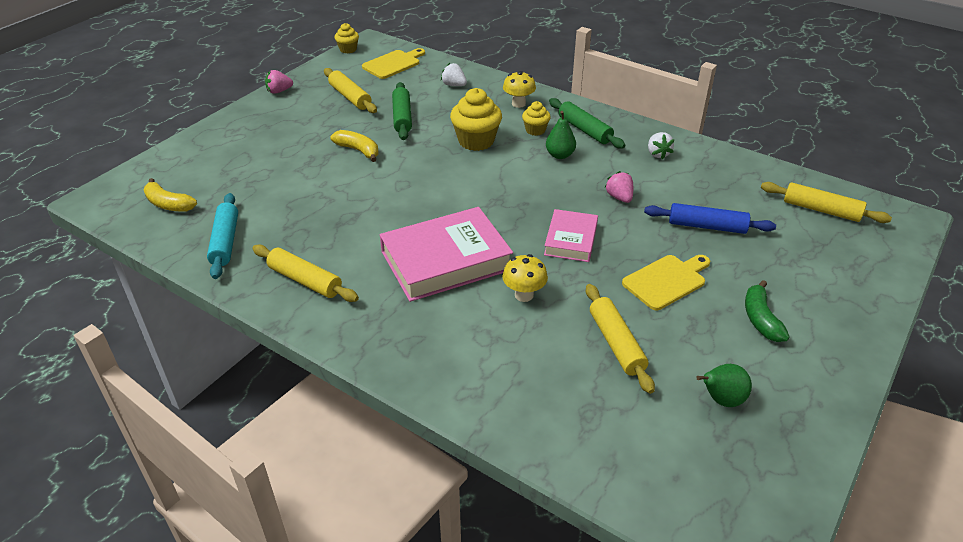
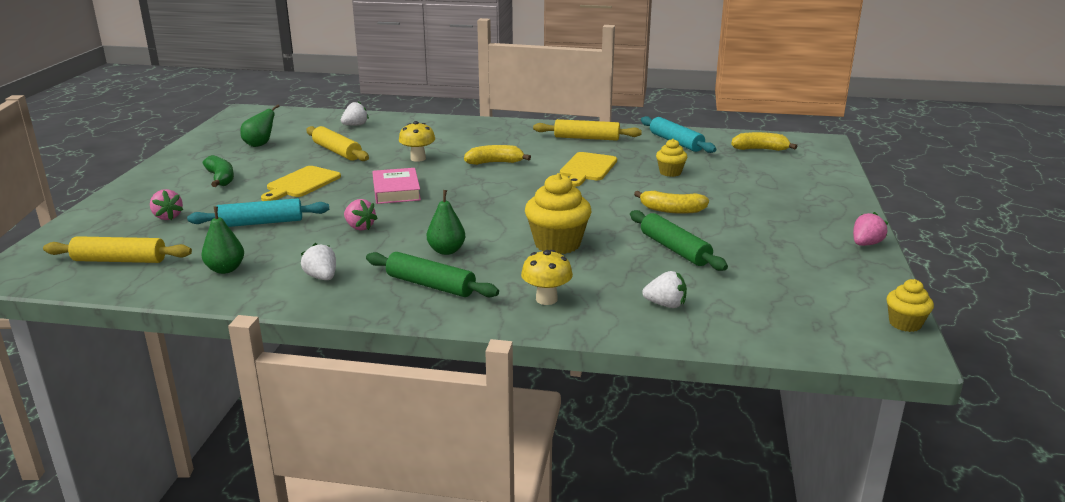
camera: 155 degrees right, 15 degrees down
(350, 97) = (772, 257): yellow rolling pin -> none
(393, 64) = (798, 316): yellow cutting board -> yellow cutting board (587, 168)
(446, 260) = (495, 163): pink book -> yellow banana
(535, 130) = (496, 271): yellow cupcake -> yellow cupcake (670, 172)
(574, 422) = (355, 125): none -> white strawberry
(707, 226) = (261, 223): blue rolling pin -> turquoise rolling pin
(730, 179) = (225, 269): none -> green pear
(800, 260) = (168, 217): none -> pink strawberry

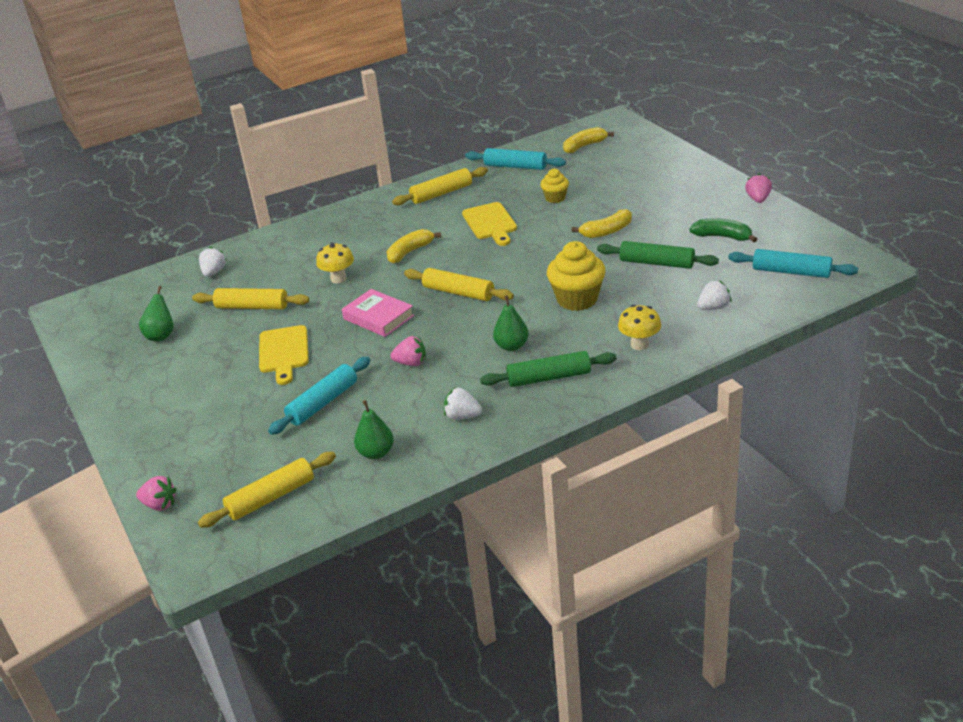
camera: 35 degrees left, 10 degrees up
(168, 217) = (228, 442): pink strawberry -> pink strawberry (160, 505)
(221, 178) = (198, 385): green banana -> green banana (722, 237)
(478, 200) = (458, 292): none -> yellow rolling pin
(799, 313) = (791, 272): none -> turquoise rolling pin
(905, 324) = (850, 248): yellow cupcake -> none

